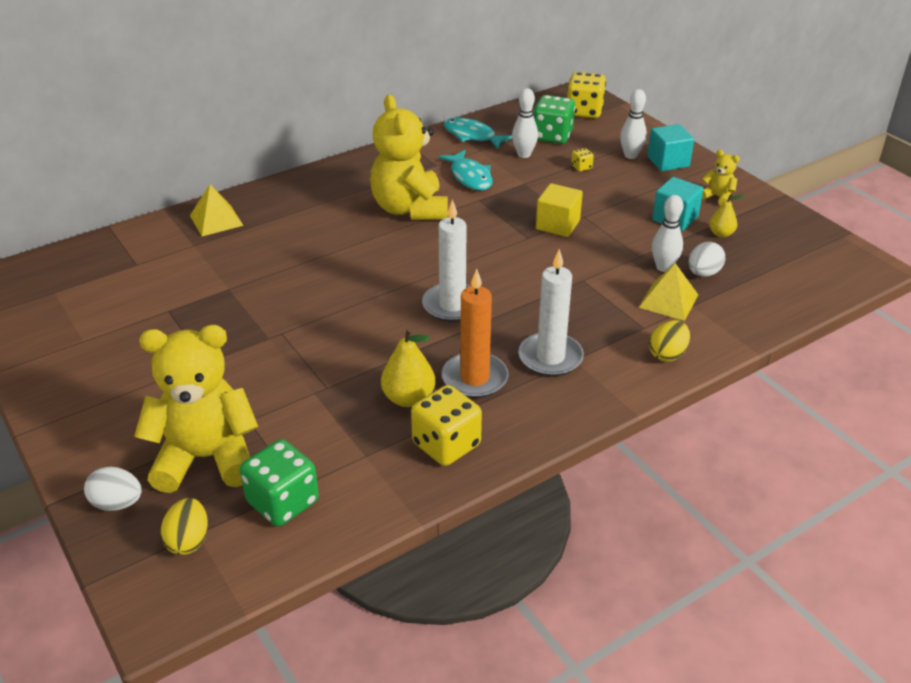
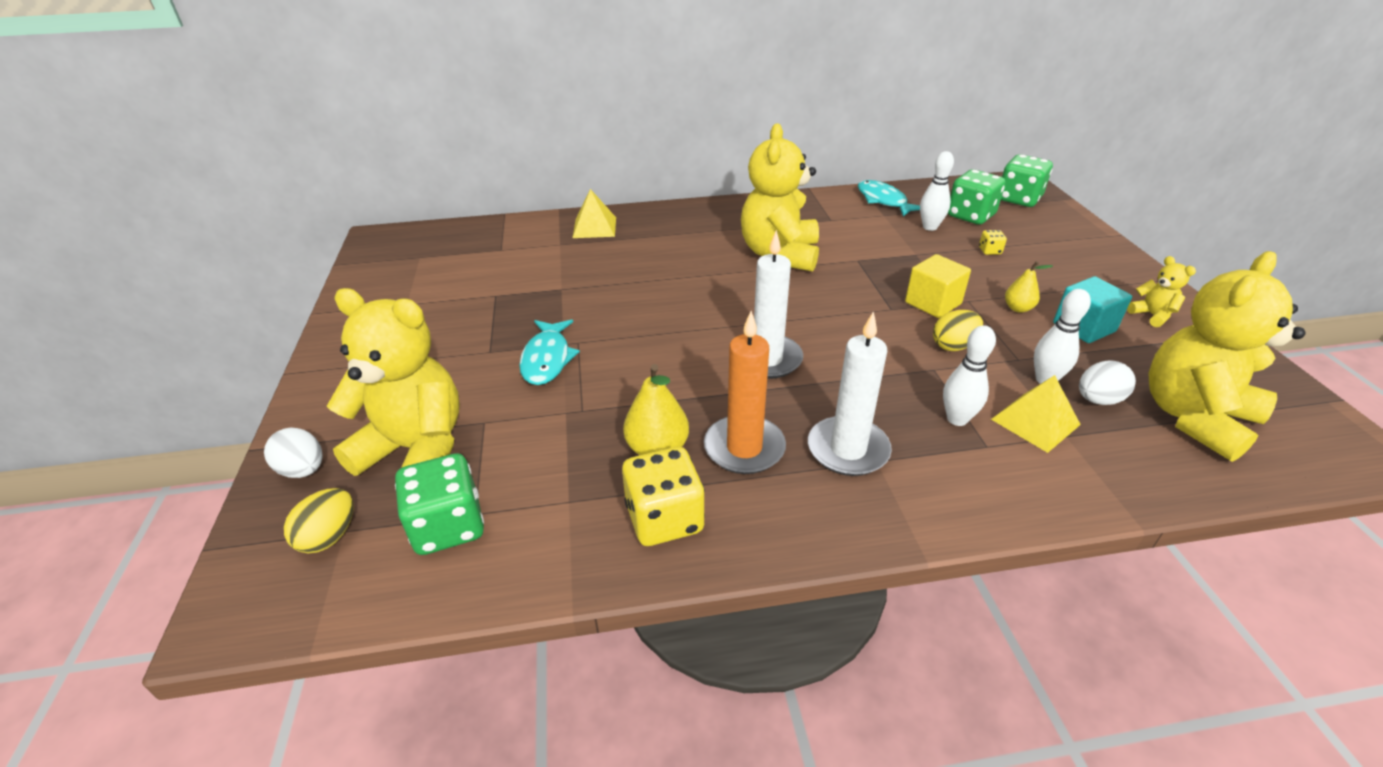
camera: 25 degrees right, 0 degrees up
(470, 177) = (860, 237): turquoise fish -> turquoise fish (547, 359)
(584, 111) = (1018, 199): yellow dice -> green dice
(630, 155) = (1055, 250): white bowling pin -> white bowling pin (957, 419)
(667, 354) = (1005, 490): yellow egg -> yellow egg (953, 346)
(668, 162) = (1099, 265): turquoise cube -> none
(721, 234) = (1141, 358): yellow pear -> yellow pear (1018, 308)
(767, 269) = (1194, 417): none -> yellow teddy bear

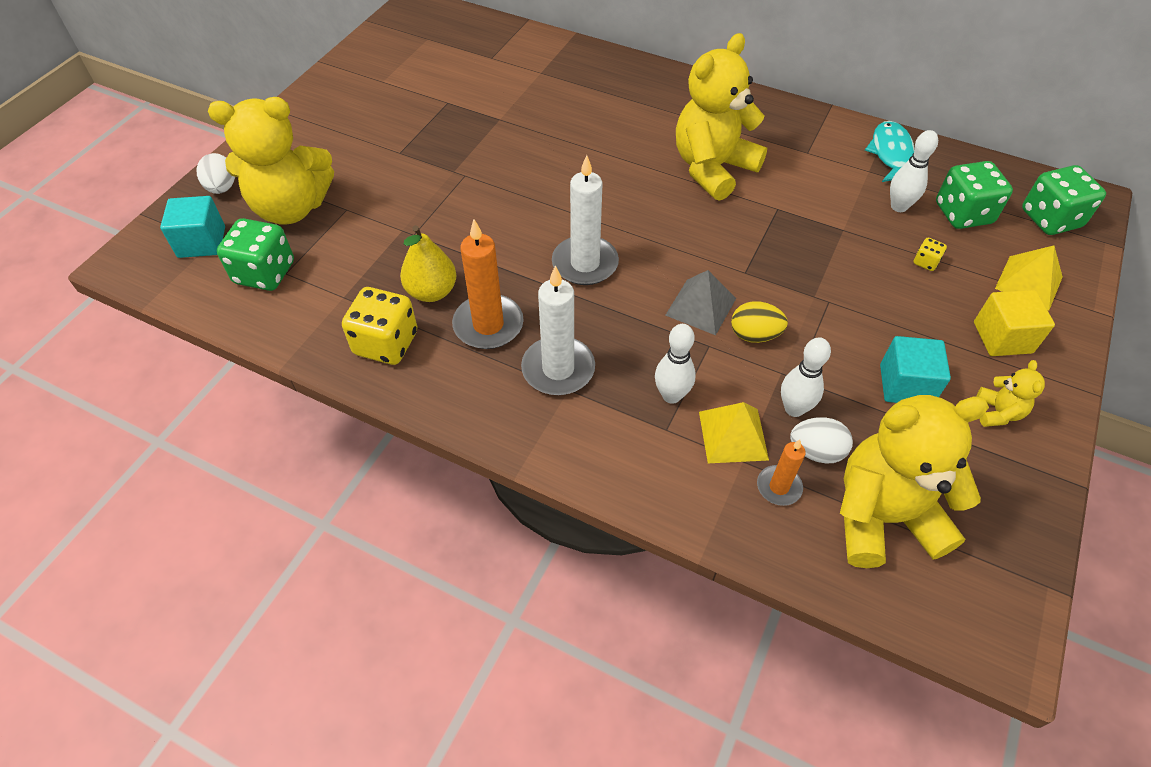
camera: 35 degrees right, 15 degrees up
(329, 537) = (202, 242): yellow egg -> turquoise cube
(416, 449) = (291, 208): yellow teddy bear -> yellow teddy bear turned 120 degrees clockwise
(547, 359) = (430, 179): turquoise fish -> none
(594, 227) = (585, 66): yellow pyramid -> yellow pyramid (1029, 282)
(892, 346) = (701, 306): none -> grey pyramid
(933, 303) = (791, 286): yellow cube -> yellow cube (1002, 337)
(1018, 308) = (866, 333): yellow pear -> none
(1112, 439) = (779, 487): none -> orange candle

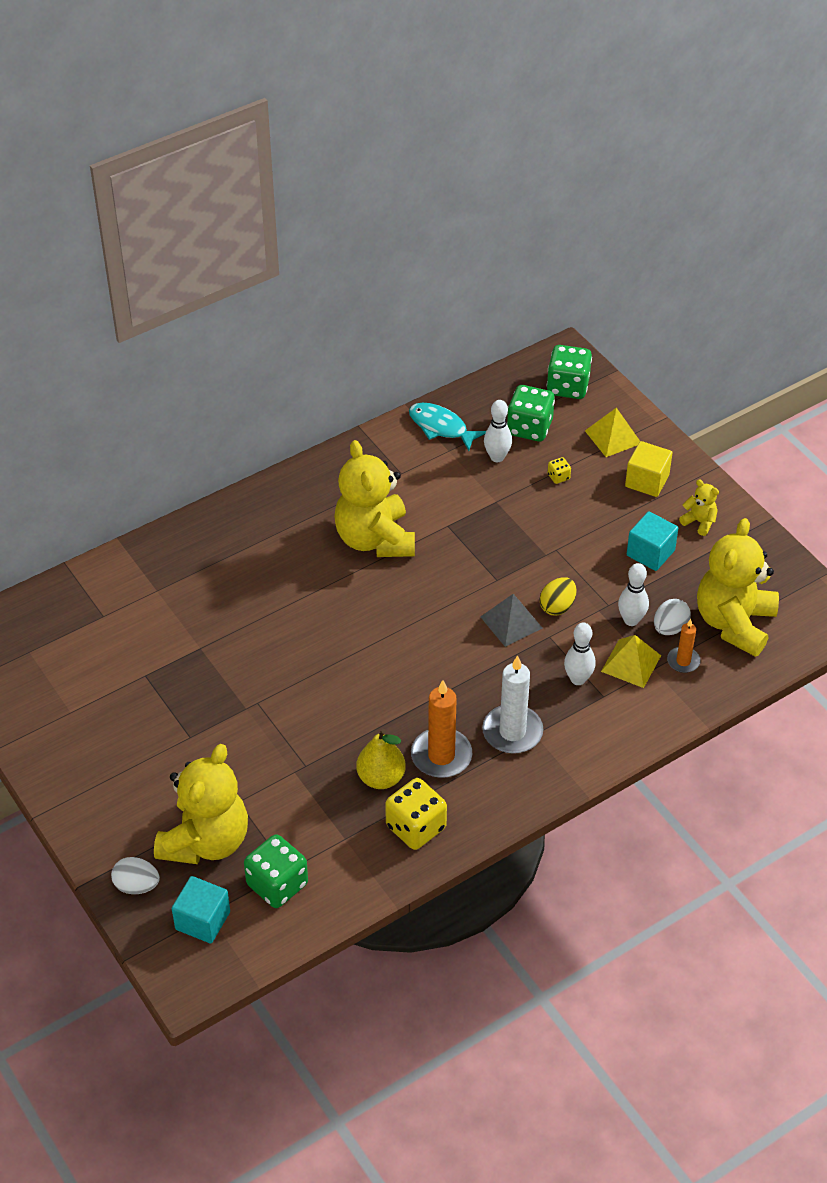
camera: 60 degrees left, 5 degrees down
(585, 263) = (420, 669): white candle -> none

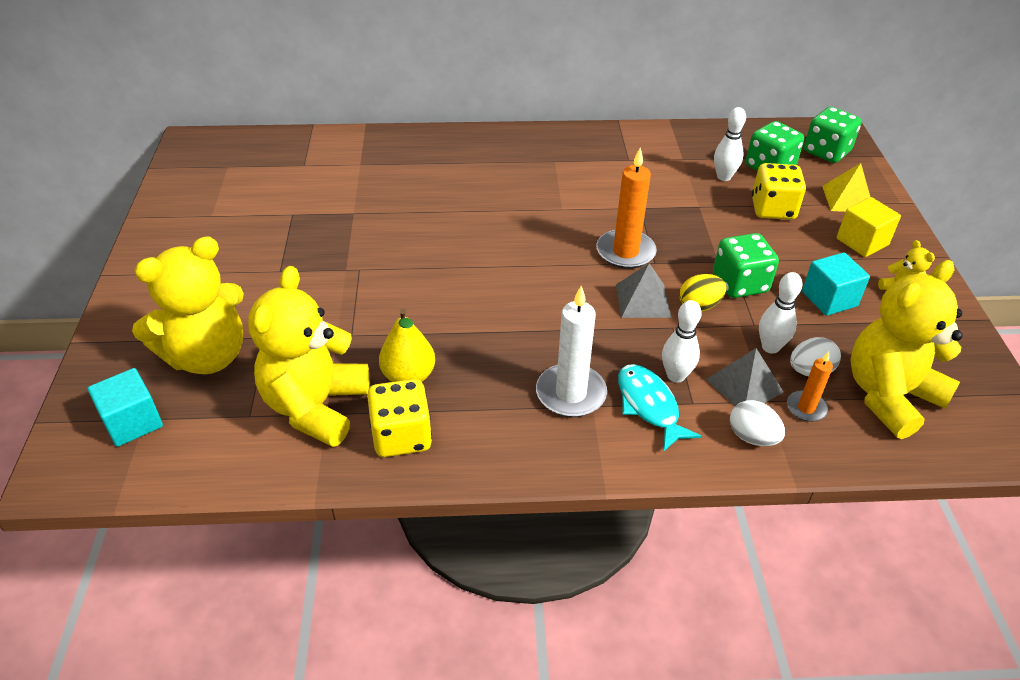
camera: 30 degrees right, 5 degrees down
(137, 886) = (114, 364): white egg -> white egg (752, 437)
(277, 884) = (227, 424): green dice -> green dice (740, 284)
(375, 539) = (567, 194): yellow teddy bear -> yellow teddy bear (315, 407)
(441, 427) = (688, 142): turquoise fish -> turquoise fish (649, 405)
(441, 756) = (482, 383): orange candle -> orange candle (625, 252)
(558, 477) = (773, 209): yellow dice -> yellow dice, size x2.23
(631, 663) = (744, 385): yellow pyramid -> grey pyramid

